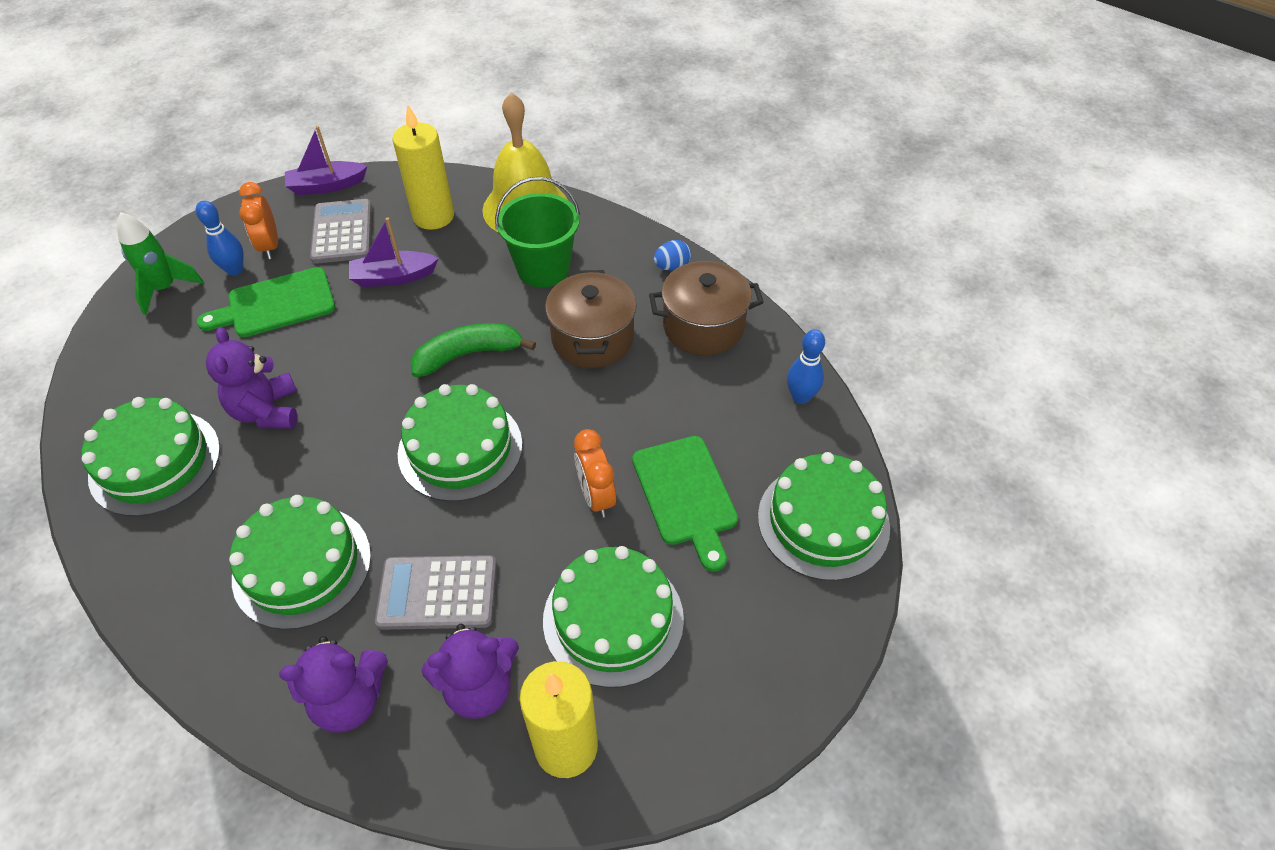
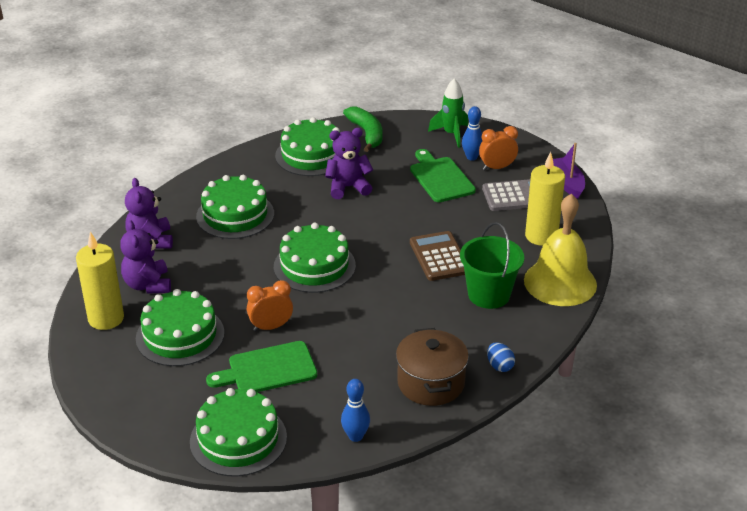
camera: 90 degrees right, 15 degrees down
(393, 277) = (471, 223): purple boat -> none
(437, 593) = (210, 265): grey calculator -> none
(460, 311) = (439, 257): none -> brown calculator
(468, 355) = (397, 263): green banana -> green banana (366, 134)
(592, 338) = (415, 322): brown pot -> none

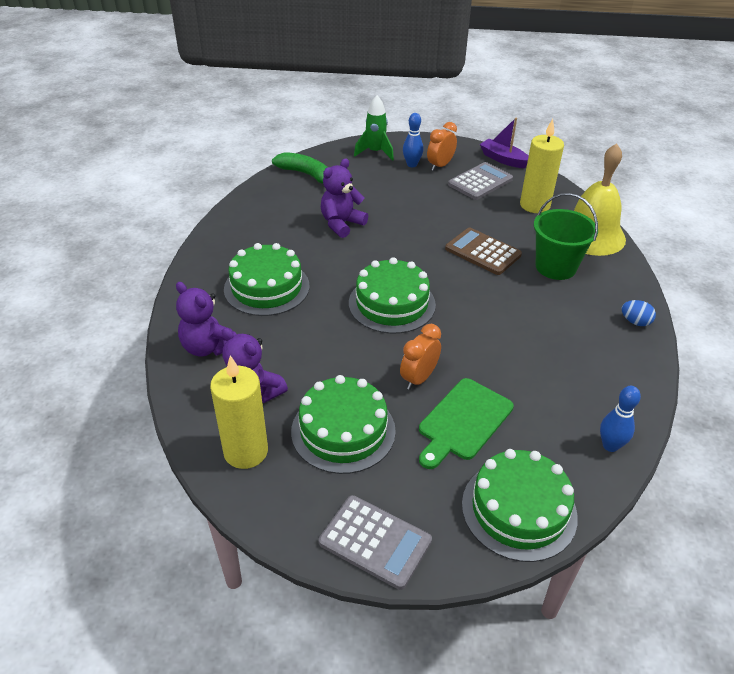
camera: 35 degrees left, 5 degrees up
(126, 408) = (375, 542): none -> grey calculator
(311, 155) = (278, 208): green cake -> none
(431, 383) = (606, 363): brown pot -> none
(440, 178) = (407, 189): green cutting board -> none

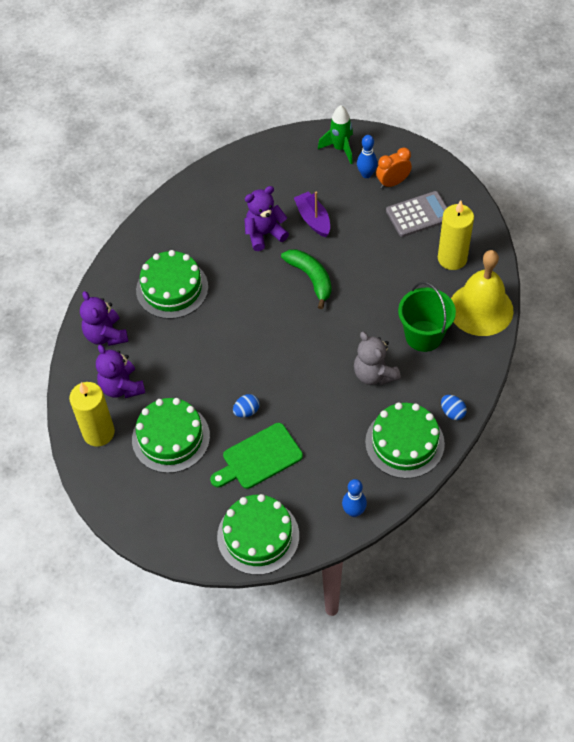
camera: 25 degrees right, 15 degrees up
(306, 174) = (261, 163): green banana -> green banana (311, 278)
(375, 542) = (153, 525): grey calculator -> none
(392, 304) = (263, 334): green cake -> green cake (404, 443)
(418, 378) = (246, 411): orange clock -> blue egg
(483, 252) = (370, 301): brown calculator -> none
(503, 159) = (460, 189): purple boat -> purple boat (313, 219)
(532, 309) = (374, 374): none -> grey teddy bear

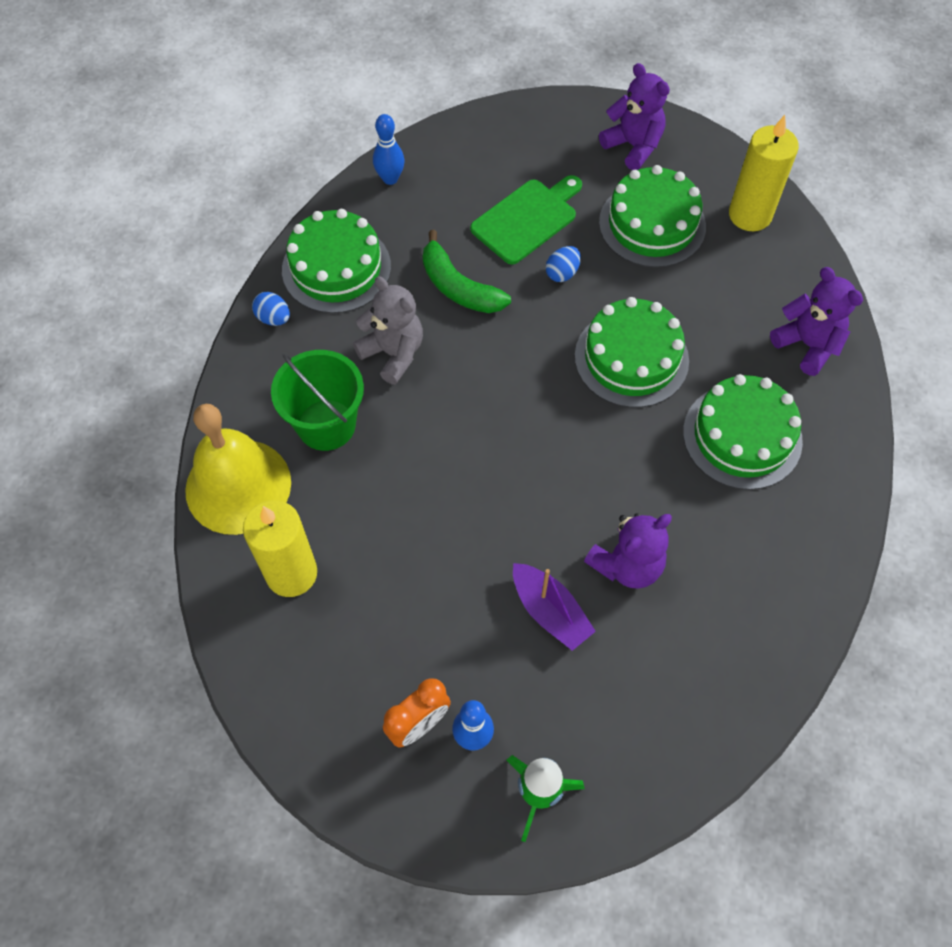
camera: 165 degrees right, 5 degrees up
(122, 387) = (748, 276): purple teddy bear -> purple teddy bear (633, 146)
(258, 536) = (502, 136): green cake -> green cake (631, 358)
(311, 278) = (524, 493): green banana -> green banana (458, 287)
(418, 215) = (360, 657): grey calculator -> none

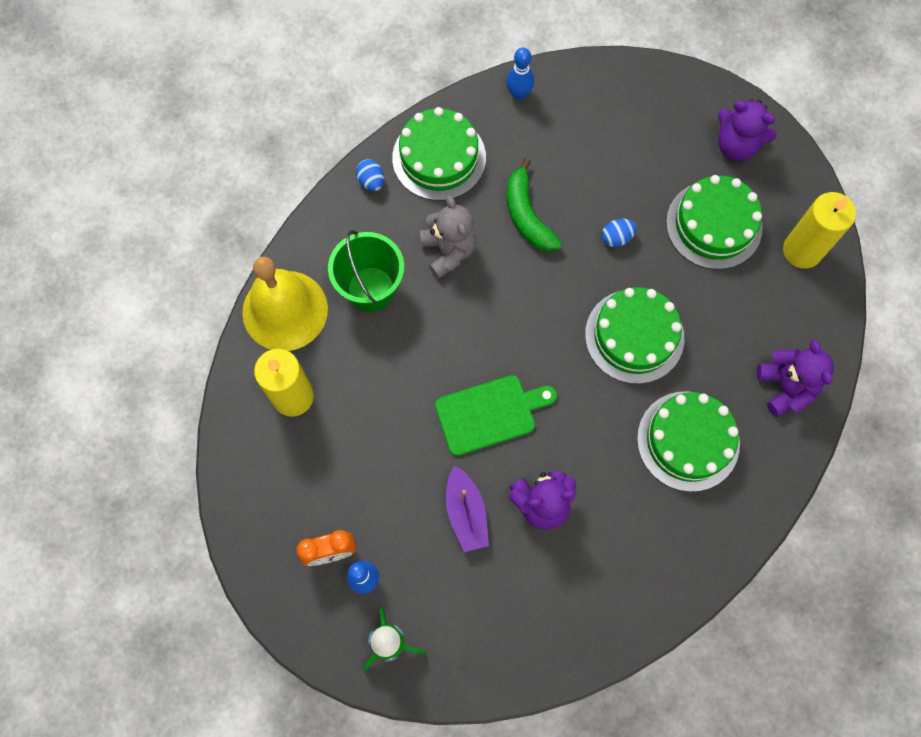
camera: 25 degrees right, 10 degrees up
(527, 219) = (612, 177): green cutting board -> green cutting board (489, 414)
(633, 146) = (736, 145): purple teddy bear -> purple teddy bear turned 135 degrees clockwise

